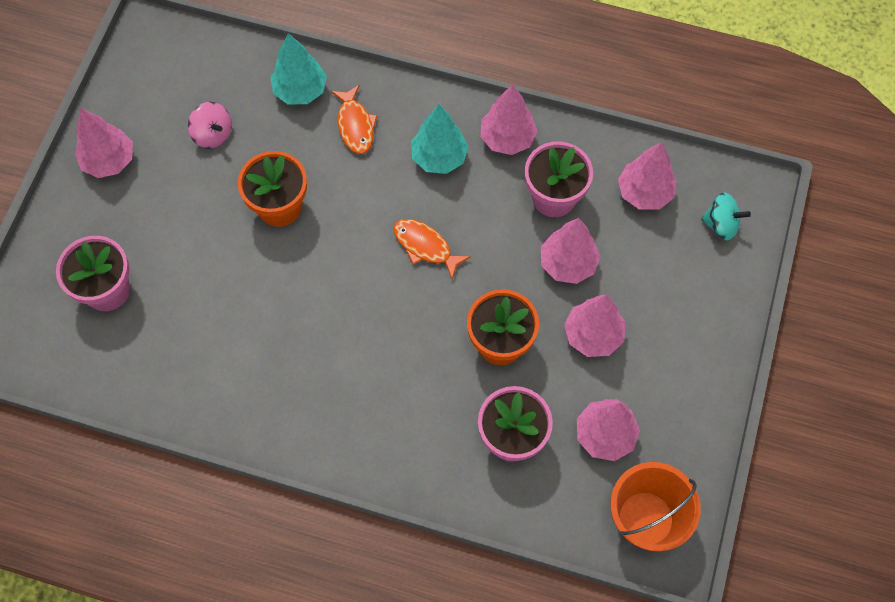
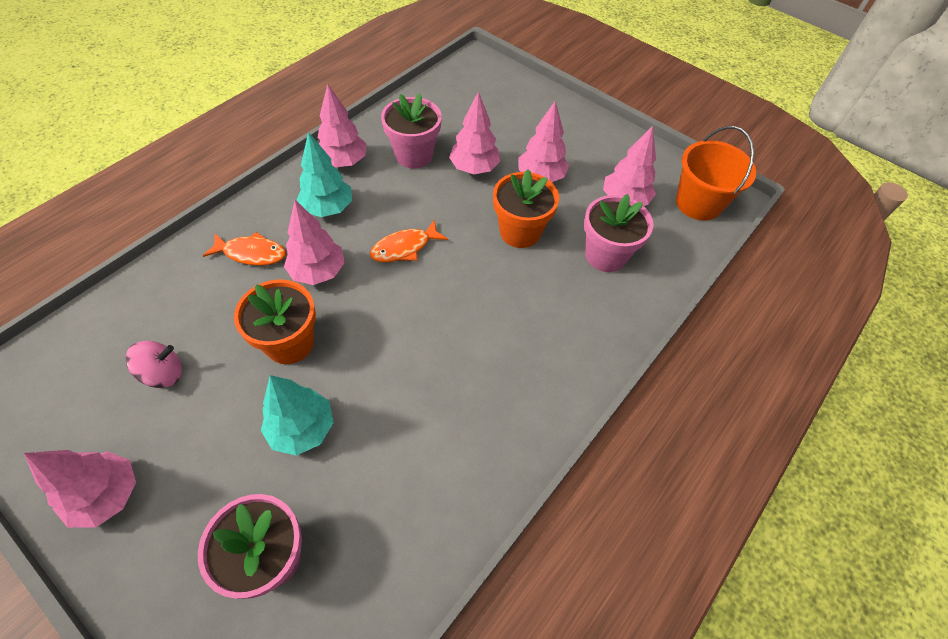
camera: 70 degrees left, 10 degrees down
(300, 90) = (180, 281): turquoise tree -> turquoise tree (302, 428)
(644, 193) = (443, 109): pink tree -> pink tree (318, 272)
(721, 224) = (491, 84): turquoise spinning top -> none

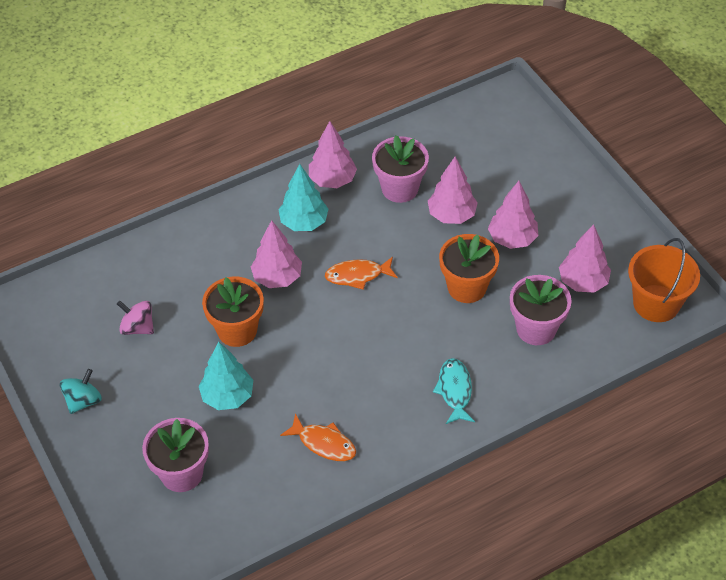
camera: 25 degrees right, 5 degrees down
(107, 495) = (83, 401): pink tree -> turquoise spinning top
(163, 374) = (138, 327): pink spinning top -> pink spinning top turned 150 degrees counterclockwise
(252, 253) = (228, 248): orange fish -> orange fish (324, 443)
(558, 342) = (455, 390): none -> turquoise fish

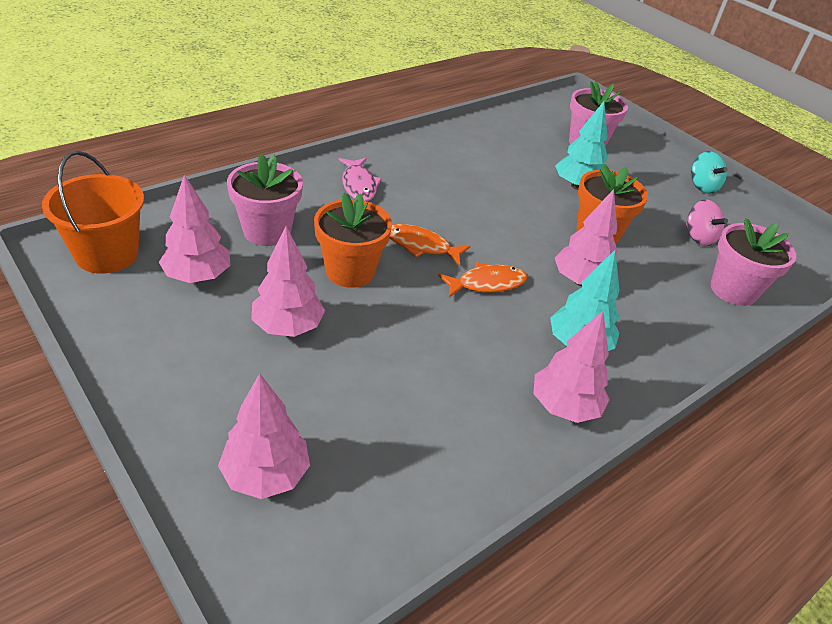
camera: 165 degrees right, 10 degrees down
(83, 401) = (702, 186): turquoise spinning top -> turquoise spinning top turned 45 degrees counterclockwise
(138, 327) = (698, 237): pink spinning top -> pink spinning top turned 45 degrees clockwise
(324, 443) = (475, 155): orange fish -> orange fish (421, 246)
(400, 188) = (459, 396): pink flower pot -> pink flower pot (733, 290)
(451, 215) = (376, 358): pink tree -> pink tree (266, 475)
(455, 390) = (359, 185): turquoise fish -> pink fish

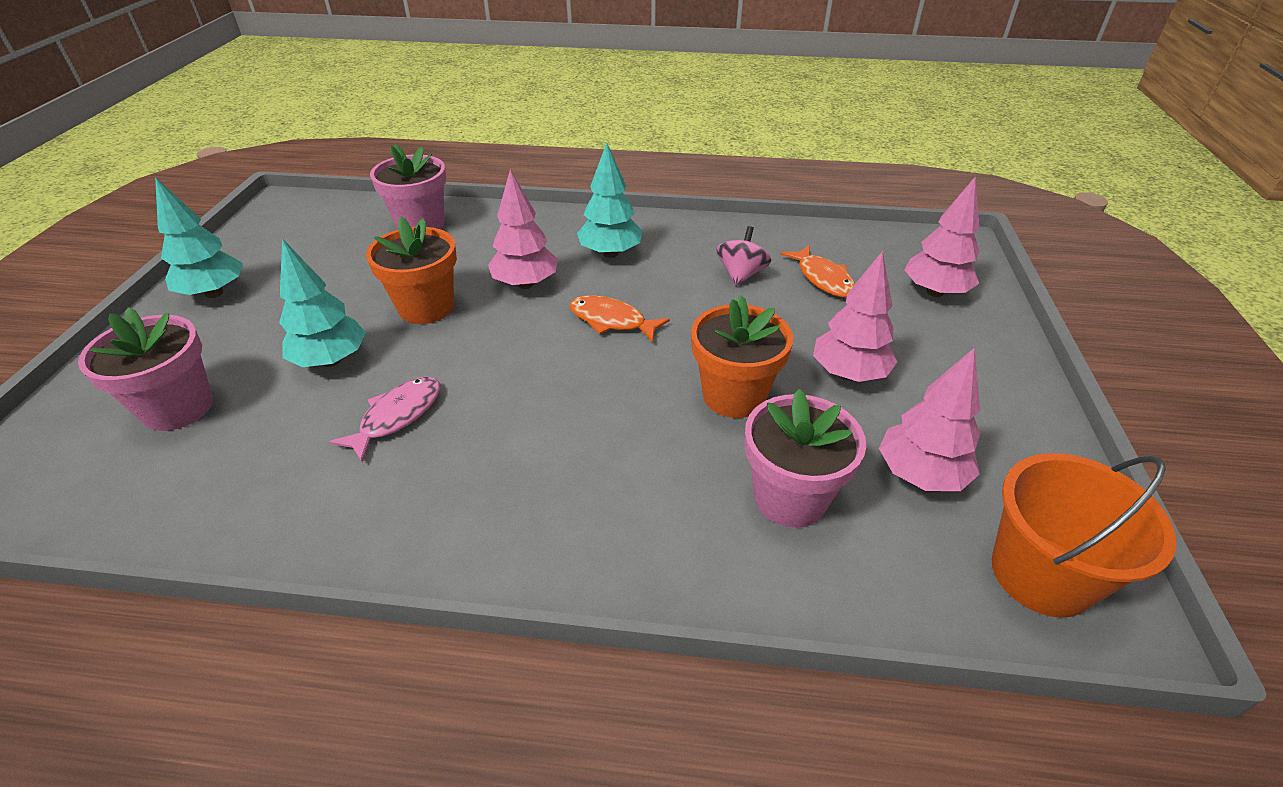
camera: 130 degrees left, 0 degrees up
(359, 185) = (588, 511): pink fish -> pink fish (397, 416)
(421, 246) = (623, 384): orange fish -> orange fish (823, 279)
(564, 407) = (681, 234): pink tree -> none
(698, 237) = (347, 262): pink spinning top -> pink spinning top (741, 274)
(702, 186) = (214, 293): turquoise spinning top -> turquoise tree

